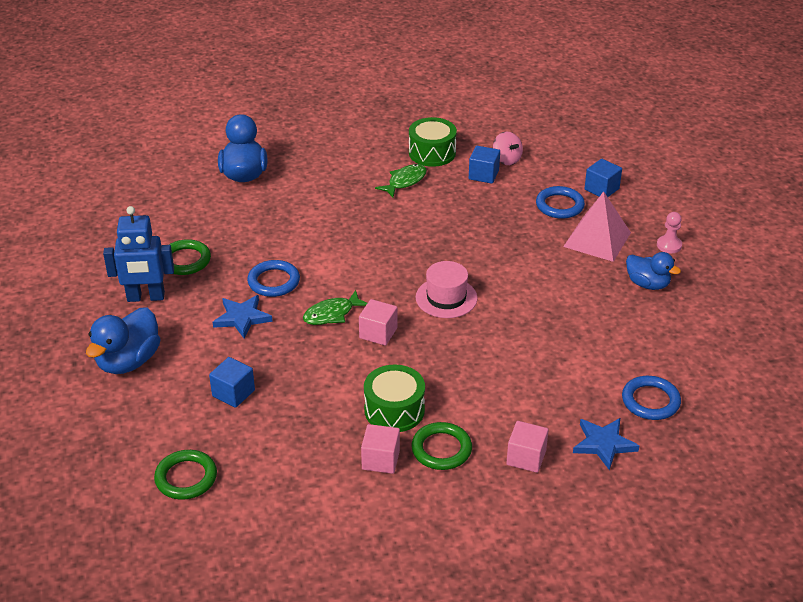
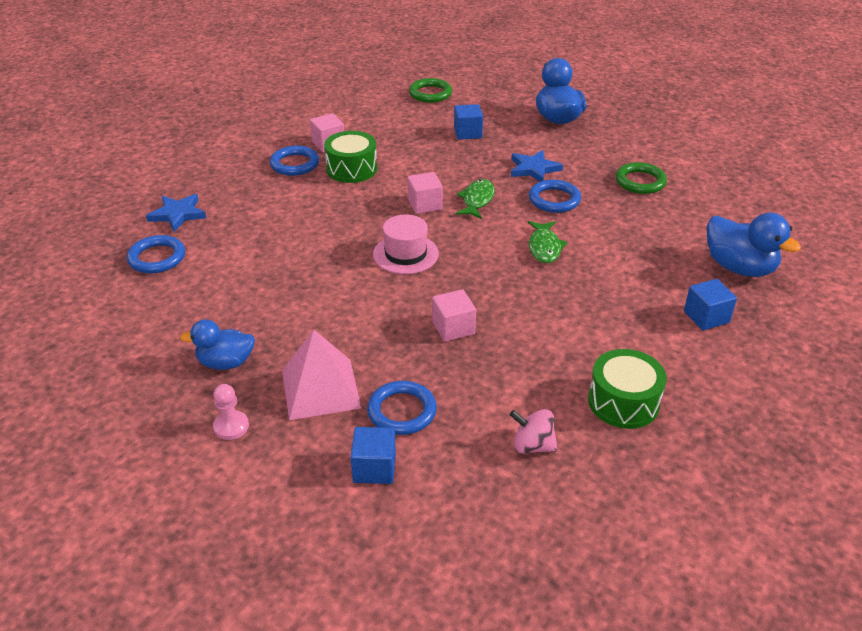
camera: 140 degrees right, 0 degrees up
(146, 297) = (617, 150): blue robot -> none
(405, 181) = (595, 346): green fish -> green fish (544, 247)
(441, 449) = (294, 164): green ring -> blue ring
(483, 175) = (530, 405): blue cube -> blue cube (706, 317)
(526, 457) = (230, 184): pink cube -> pink cube (453, 328)

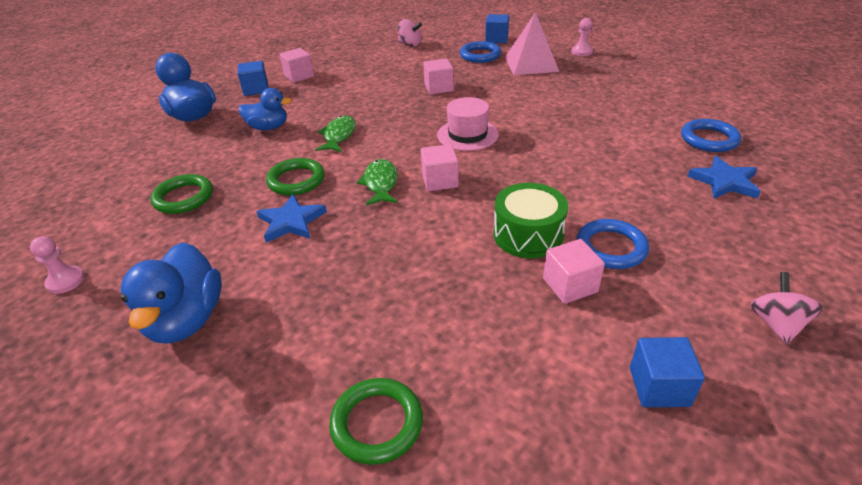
camera: 170 degrees left, 0 degrees up
(216, 134) = (776, 324): none -> pink spinning top
(226, 363) = (600, 75): blue duck -> blue duck (268, 127)
(467, 133) = (347, 295): blue cube -> blue cube (659, 386)
(477, 200) = (380, 183): green fish -> green fish turned 150 degrees clockwise
(554, 200) = (296, 180): blue ring -> green ring
(623, 402) = (348, 56): green drum -> none
(657, 130) = (65, 281): none -> pink pawn
(668, 348) = (299, 76): none -> pink cube

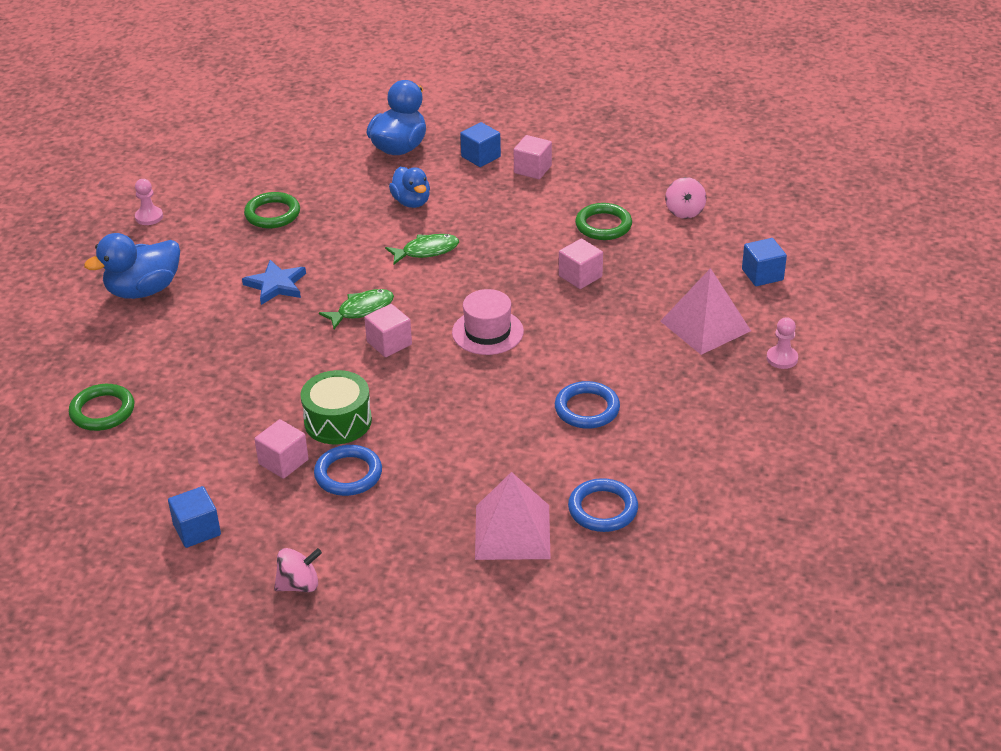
camera: 60 degrees right, 0 degrees up
(296, 180) = (335, 260): green ring -> green ring (603, 225)
(480, 55) = (697, 277): blue ring -> blue ring (587, 409)
(724, 182) = (512, 532): blue star -> pink pyramid

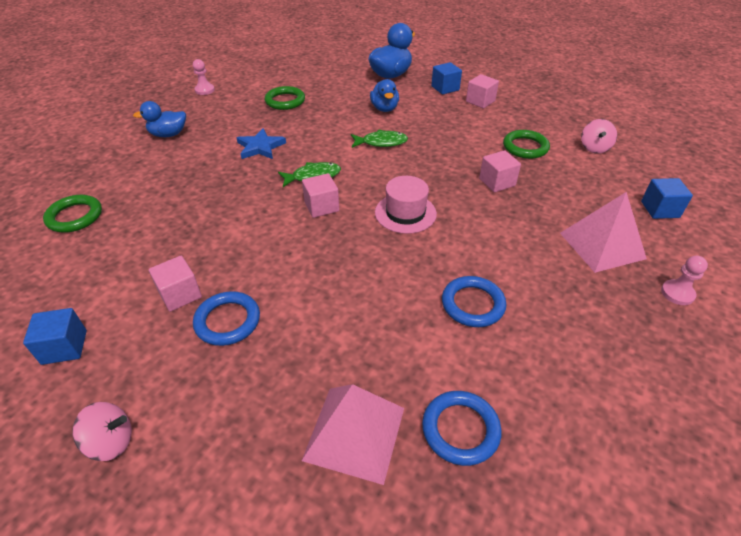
camera: 15 degrees right, 5 degrees up
(143, 290) = (168, 134): blue duck -> blue duck, size x0.67
(338, 421) = (246, 266): green drum -> none

